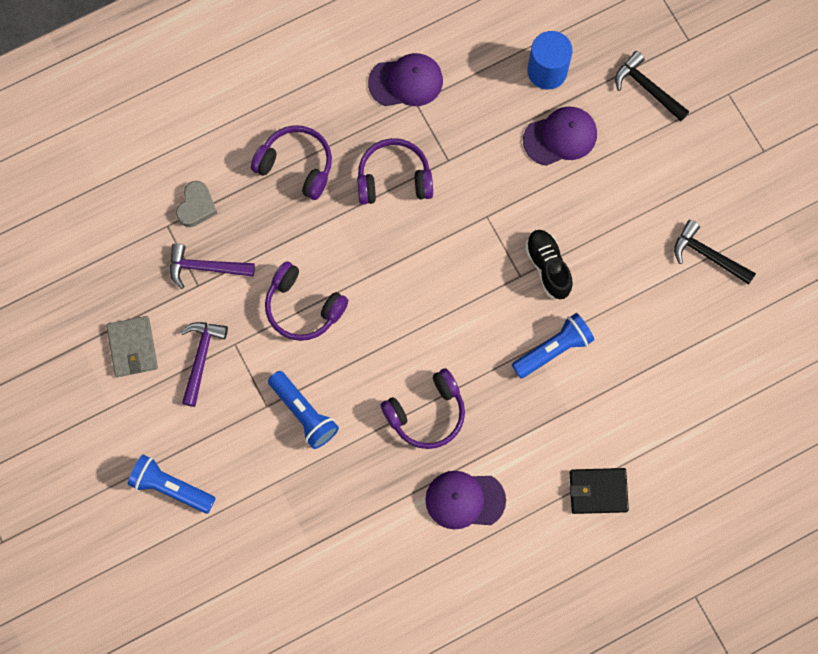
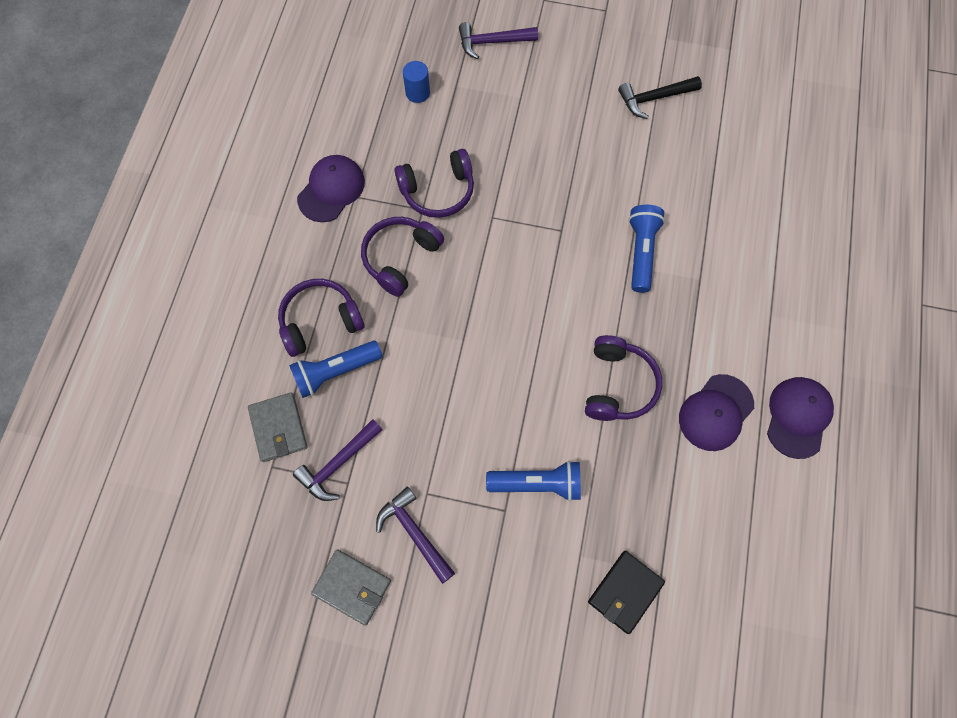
camera: 50 degrees left, 5 degrees down
(170, 487) = (510, 658): blue flashlight -> blue flashlight (335, 372)
(196, 206) = (278, 428): grey heart -> grey wallet
(303, 307) = (444, 411): purple headphones -> purple headphones (438, 191)
(547, 71) = (417, 93): blue cylinder -> blue cylinder, size x0.63
(548, 267) = (571, 206): black shoe -> none
(560, 137) = (476, 122): purple cap -> purple cap (798, 417)
(598, 491) = (784, 308): black wallet -> black wallet (625, 592)
(647, 88) = (492, 42): black hammer -> purple hammer

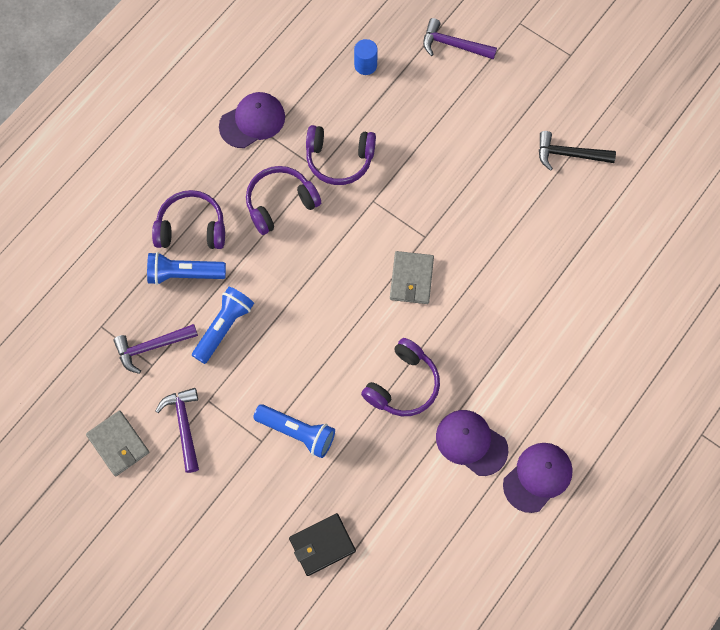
camera: 25 degrees right, 0 degrees up
(278, 428) = (120, 299): grey wallet -> grey wallet (411, 279)
(641, 252) = (482, 284): blue flashlight -> blue flashlight (224, 327)
(716, 412) = (471, 443): purple cap -> purple cap turned 60 degrees clockwise

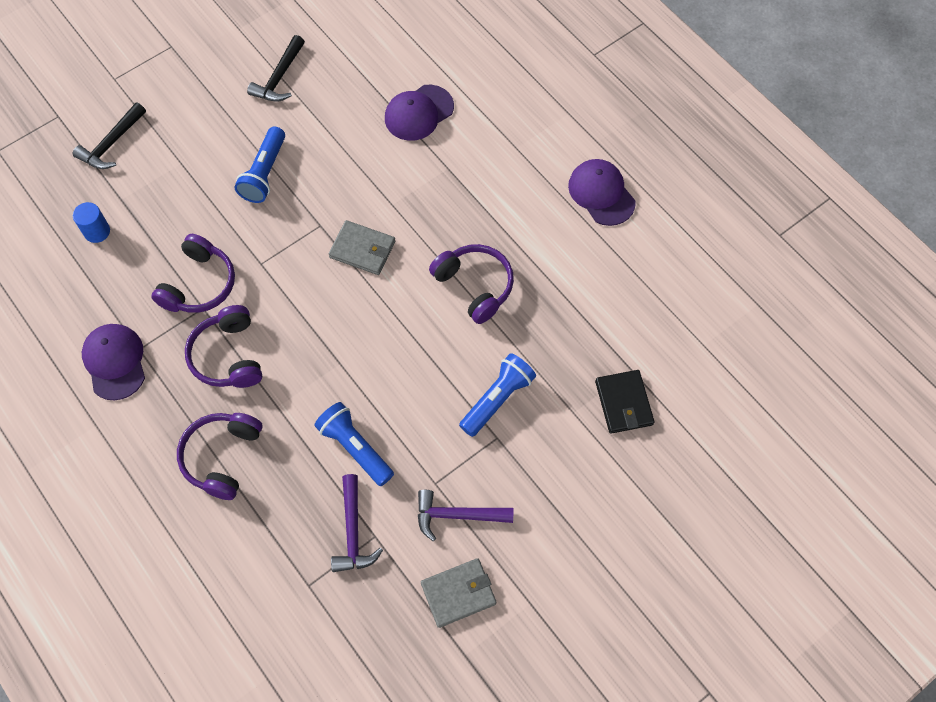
camera: 75 degrees left, 5 degrees down
(184, 274) = (276, 477): blue flashlight -> blue flashlight (265, 173)
(453, 45) = (112, 143): purple hammer -> black hammer
(471, 443) = (552, 240): purple cap -> purple cap (419, 113)

